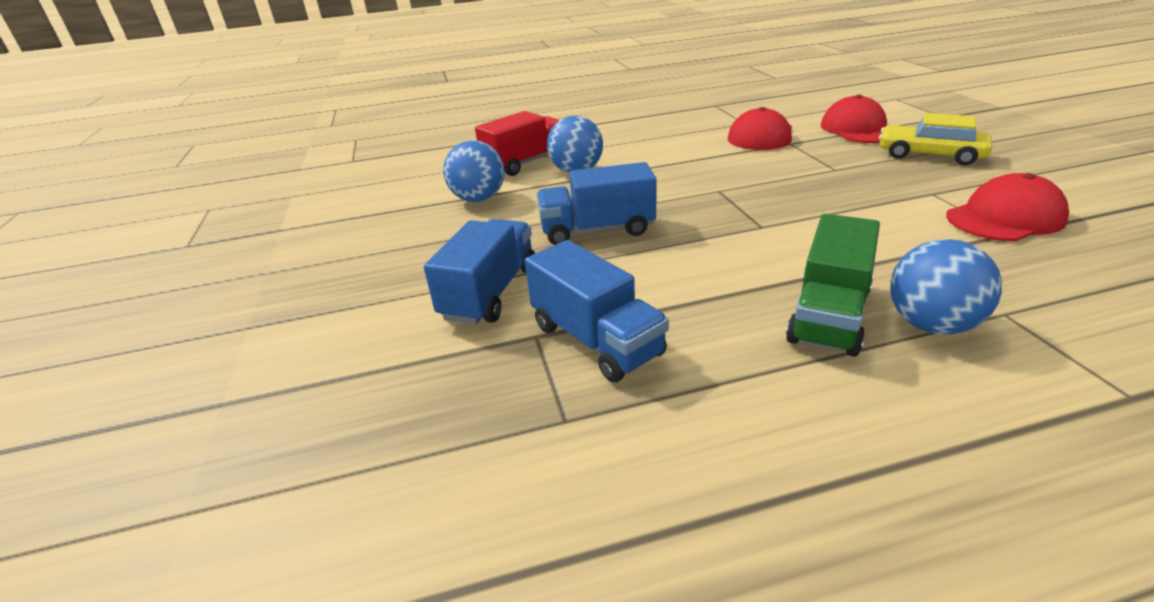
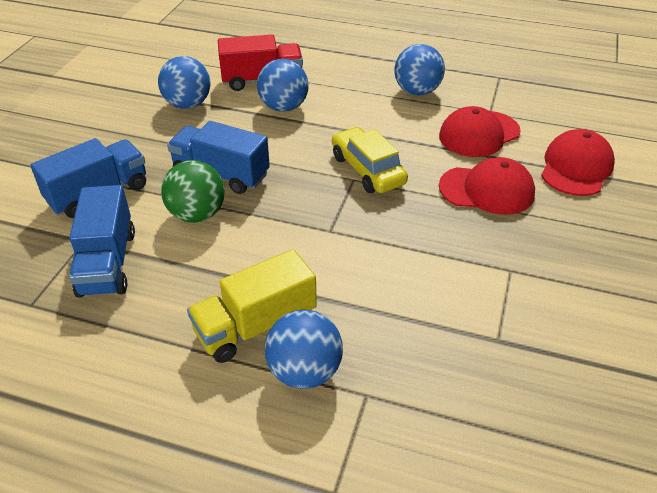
camera: 30 degrees right, 10 degrees up
(624, 265) = (197, 214): none -> green ball
(670, 129) = (417, 91): none -> blue ball
(829, 315) = (255, 326): green truck -> yellow truck
(929, 155) = (585, 229): yellow car -> yellow car (367, 170)
(1005, 218) = (522, 324): red cap -> red cap (487, 190)

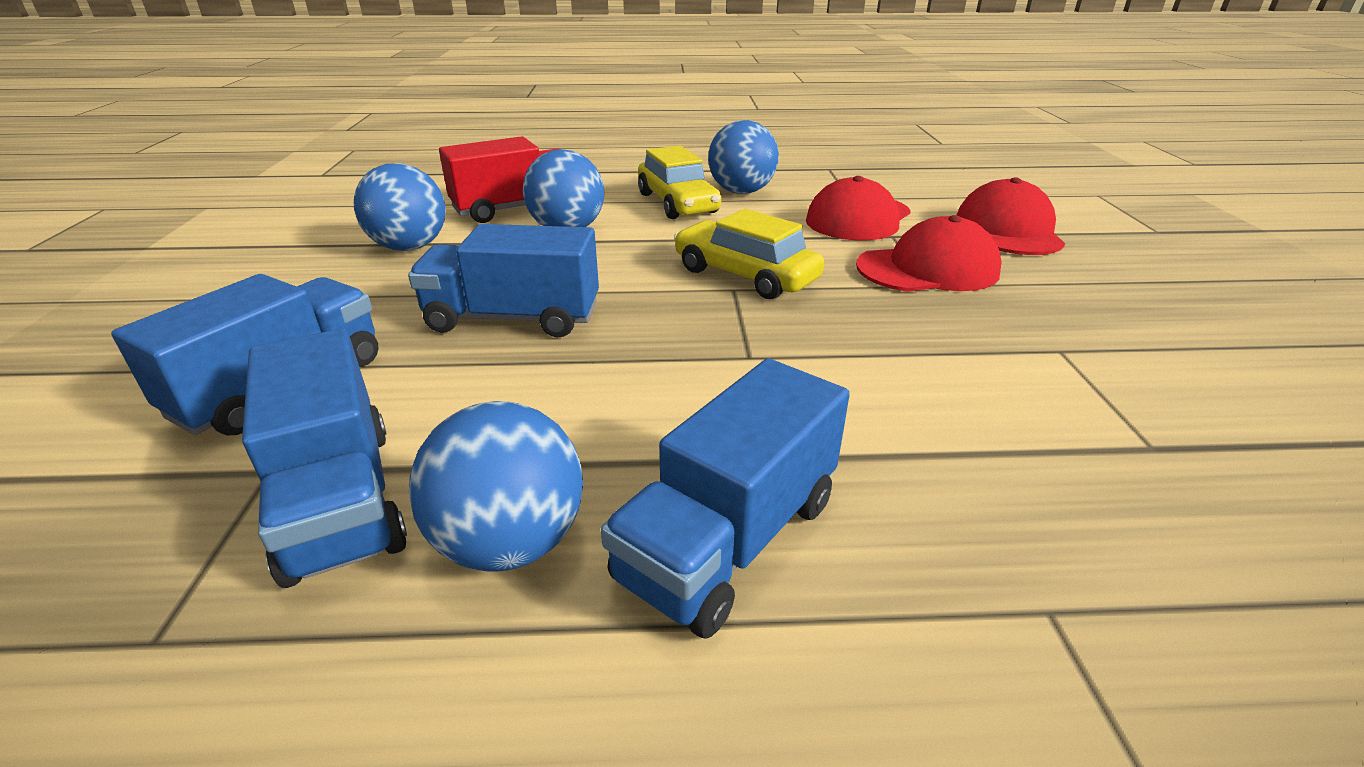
camera: 20 degrees left, 10 degrees down
(197, 214) = (499, 380): green ball -> none
(255, 326) = (729, 539): yellow truck -> blue truck
(304, 372) = (893, 601): blue ball -> blue ball (510, 542)
(366, 95) = (677, 203): none -> yellow car

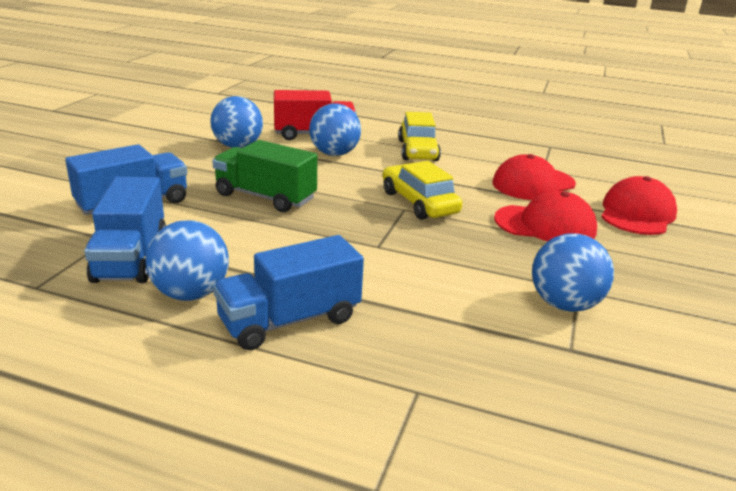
camera: 20 degrees right, 5 degrees down
(513, 318) = (265, 197): blue truck -> green truck
(741, 192) = (468, 151): blue ball -> blue ball (564, 304)

